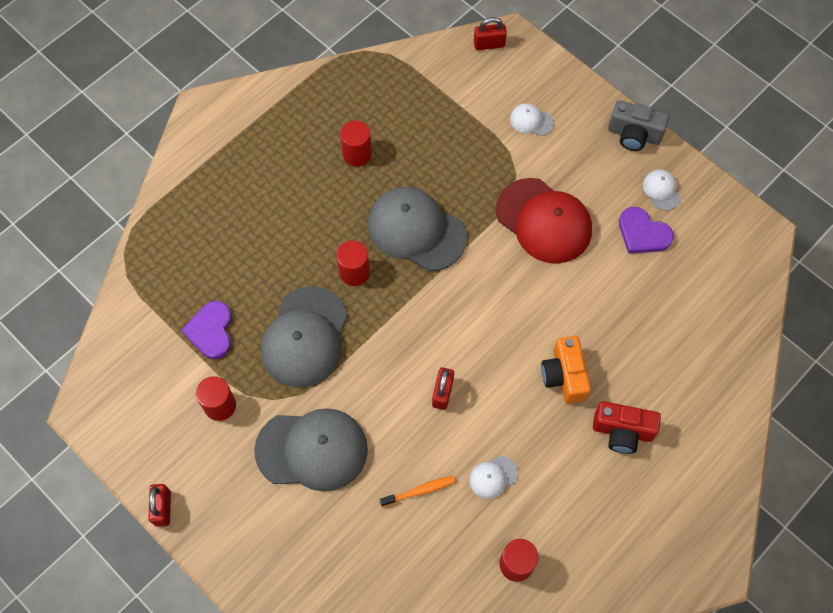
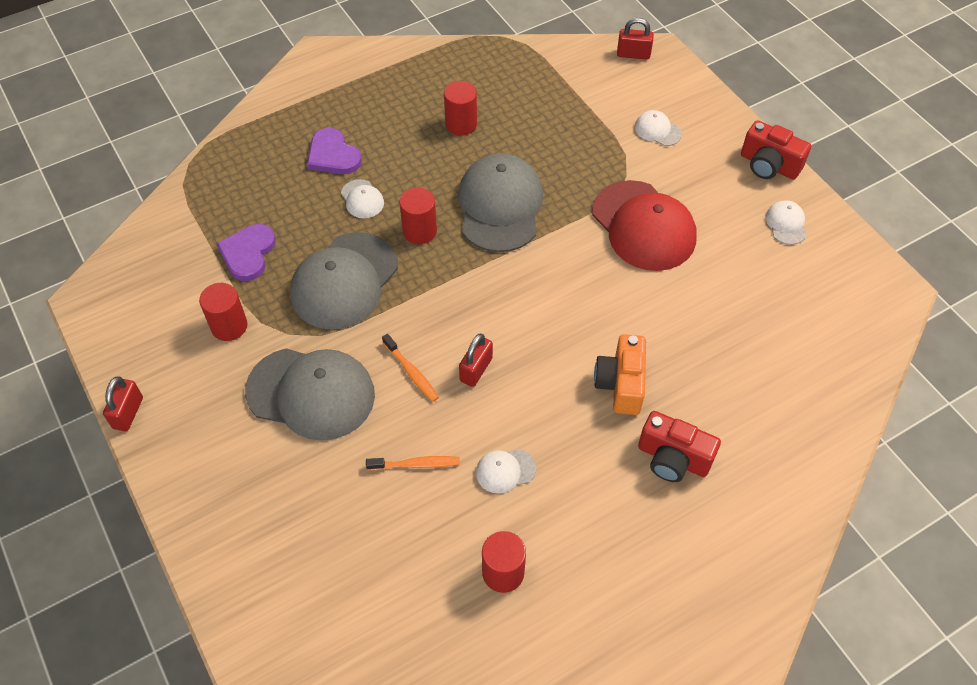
camera: 15 degrees right, 10 degrees down
(293, 252) = (362, 199): none -> white cap
(390, 409) = (411, 372): none -> orange toothbrush
(416, 230) = (500, 206): grey cap -> grey cap turned 45 degrees clockwise
(634, 135) = (769, 165): grey camera -> red camera
(643, 233) = (753, 261): purple heart -> purple heart (333, 155)

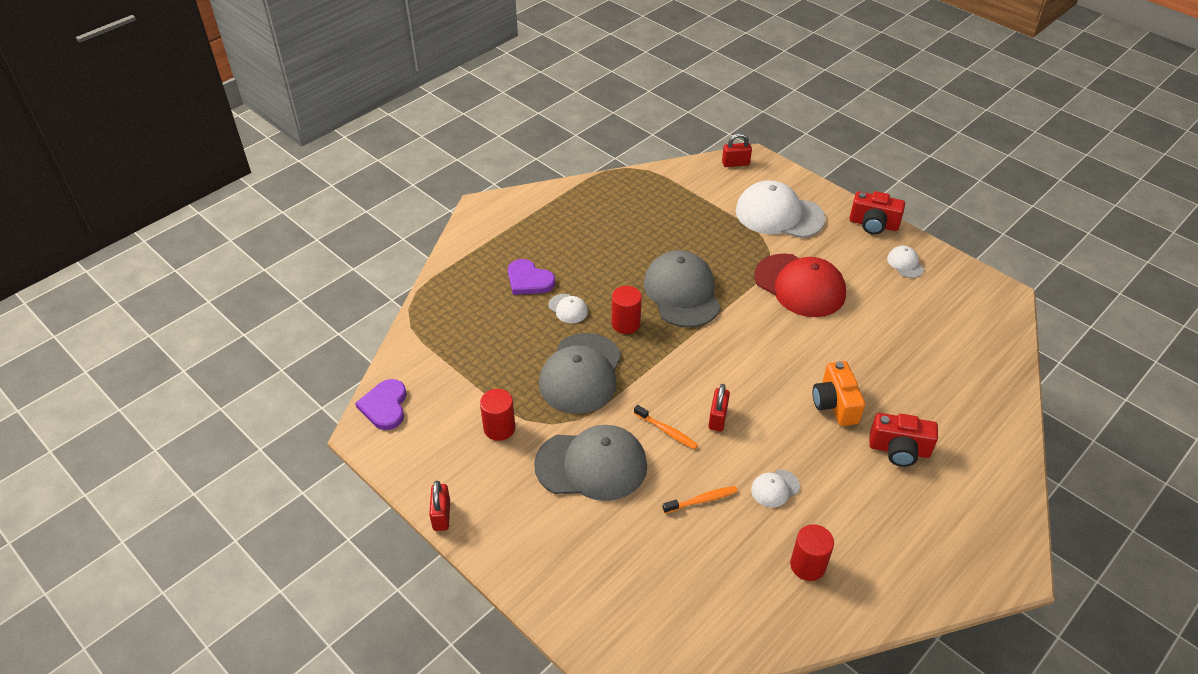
camera: 15 degrees left, 10 degrees down
(248, 253) = (490, 369): purple heart -> purple heart (385, 406)
(461, 124) = (623, 238): red cylinder -> none
(657, 130) = (779, 215): white cap -> white cap, size x2.25

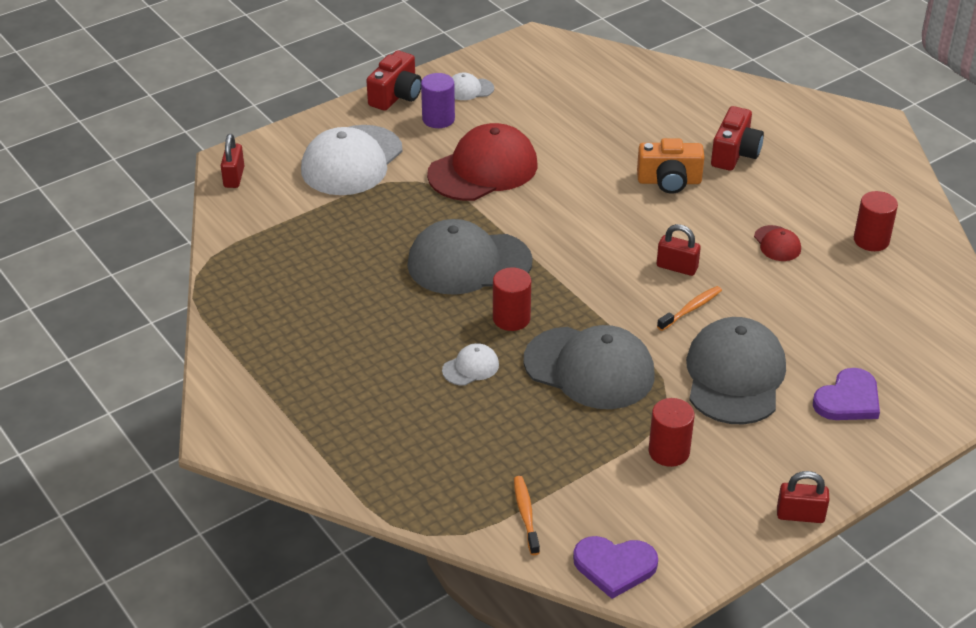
camera: 80 degrees left, 5 degrees down
(529, 280) = (403, 400): purple heart -> purple heart (848, 399)
(702, 500) = (789, 297): orange toothbrush -> orange toothbrush (526, 514)
(775, 488) = (777, 244): white cap -> red cap
(854, 252) = (438, 119): none -> purple cylinder

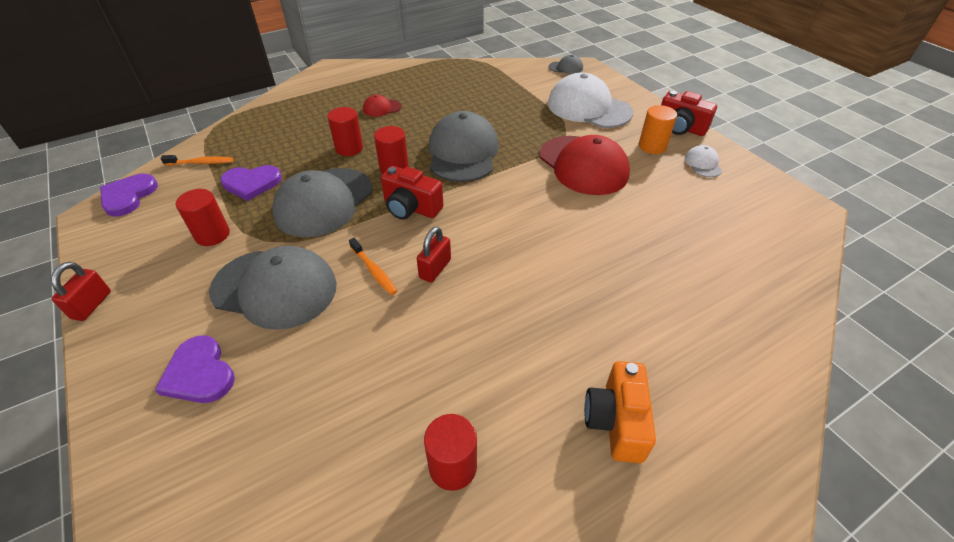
camera: 95 degrees right, 5 degrees up
(234, 177) = (566, 67): red padlock -> grey cap
(438, 119) = (652, 146): purple cylinder -> orange cylinder
(471, 367) = (349, 148): white cap -> red cylinder
(564, 445) = (251, 183): none -> purple heart
(669, 181) = (573, 280): orange camera -> orange camera (616, 421)
(734, 154) = (631, 346): red camera -> red camera (411, 208)
(777, 244) = (459, 358): red cap -> red cap (382, 108)

